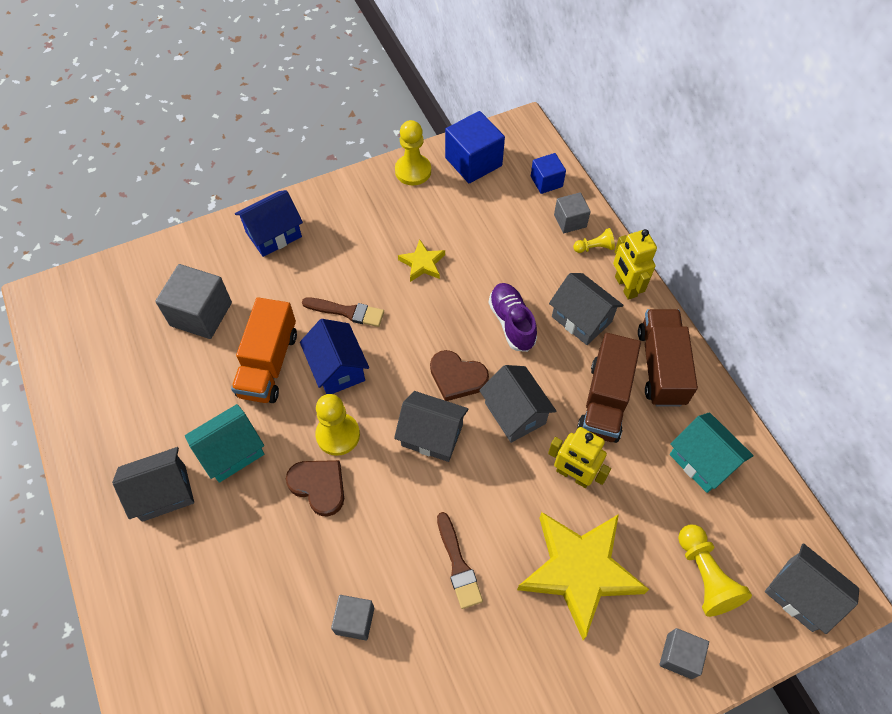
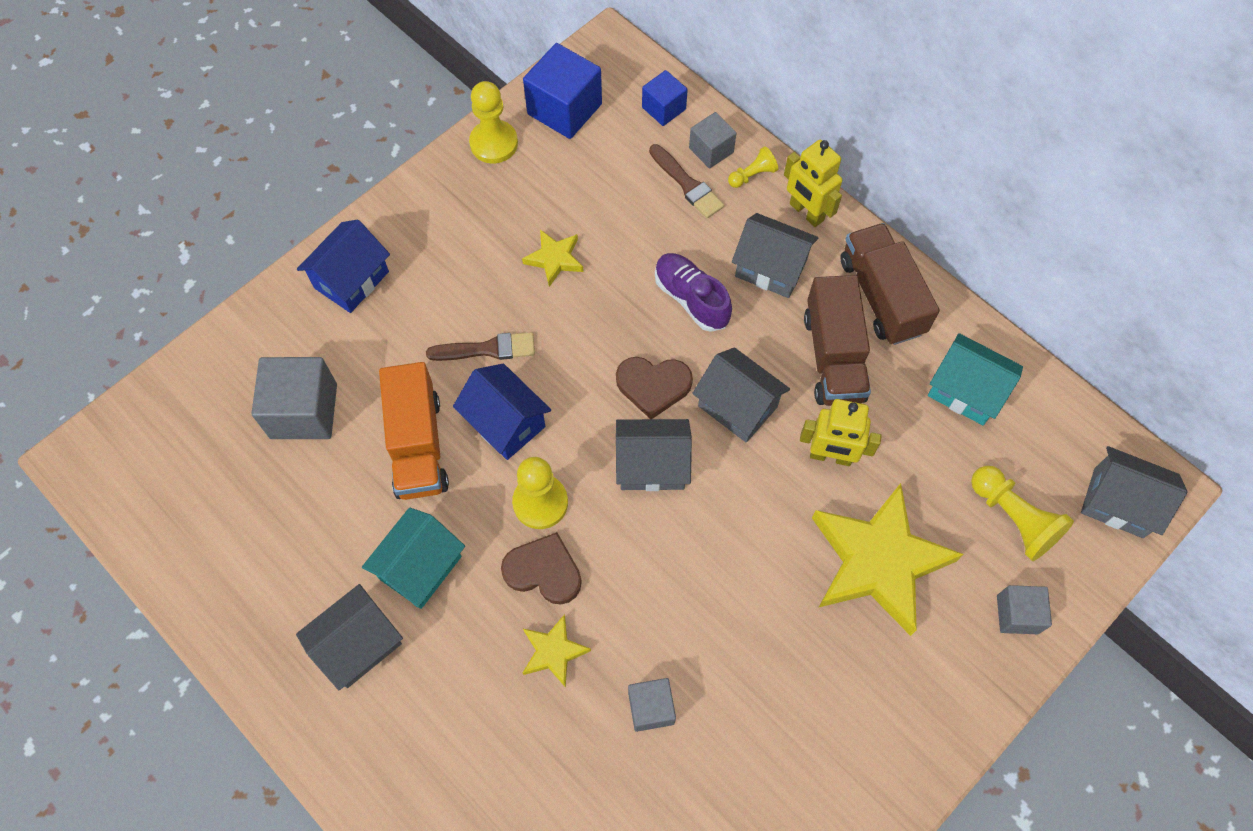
camera: 20 degrees left, 5 degrees up
(300, 550) = (553, 652): none -> yellow star
(458, 564) = (742, 603): brown brush -> brown brush (687, 184)

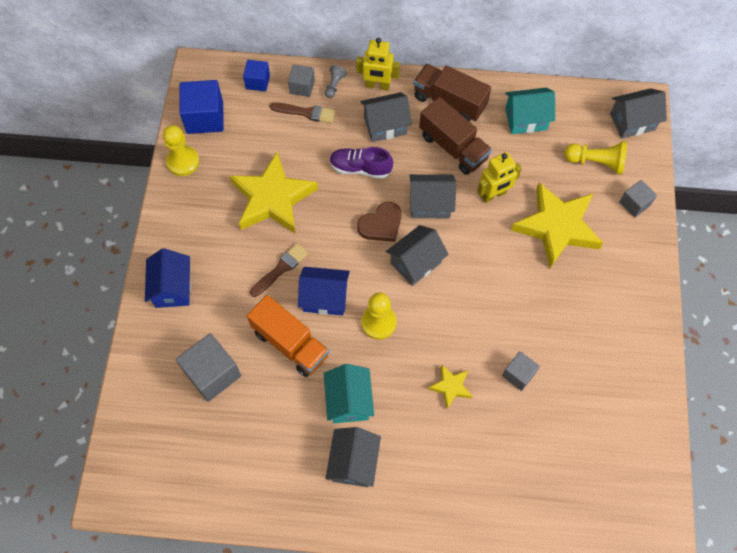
camera: 40 degrees left, 0 degrees up
(544, 571) = (411, 353): brown heart -> none
(554, 259) = (273, 198): yellow star -> yellow star, size x2.17
(752, 175) = (334, 85): yellow pawn -> grey pawn

